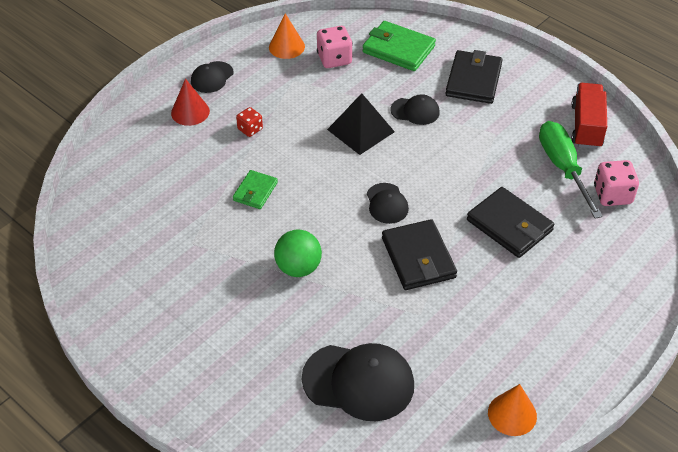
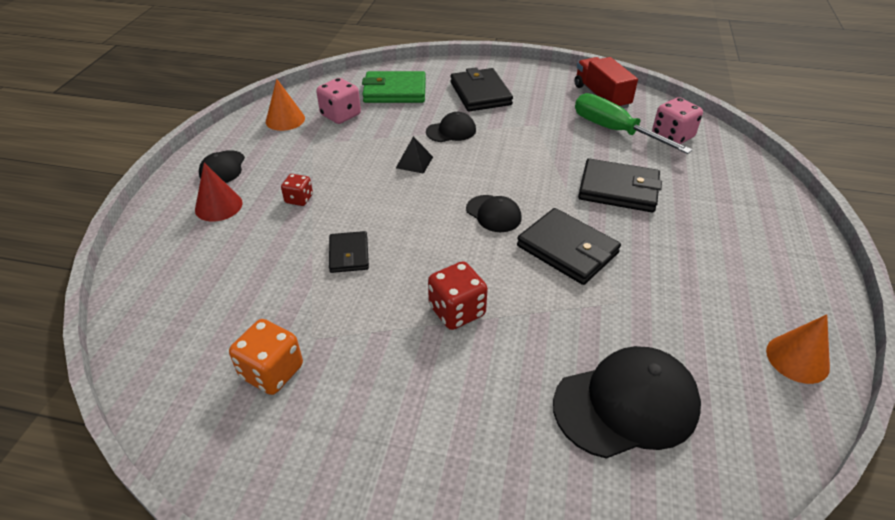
camera: 30 degrees left, 5 degrees down
(153, 254) = (272, 372): none -> orange dice
(255, 191) = (349, 254): green wallet -> black wallet
(298, 268) = (457, 311): green ball -> red dice
(361, 130) = (414, 162): black pyramid -> black pyramid, size x0.56

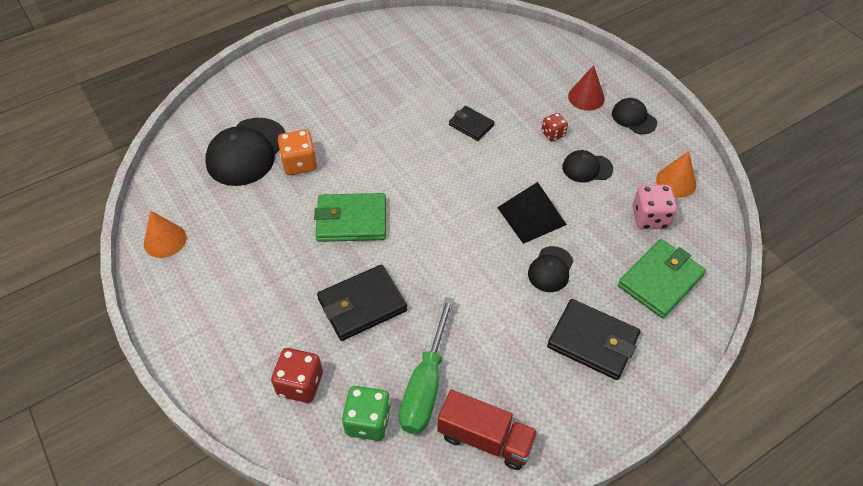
camera: 135 degrees right, 10 degrees up
(272, 372) = (422, 57): orange dice -> orange dice (299, 163)
(414, 162) = (531, 216): black pyramid -> black pyramid, size x1.78
(457, 311) = (374, 138): red dice -> red dice (300, 384)
(493, 214) = (425, 213): black cap -> black cap (587, 168)
(567, 249) = (351, 220): black wallet -> green wallet
(614, 130) = (425, 385): green screwdriver -> green screwdriver turned 105 degrees clockwise
(672, 136) = (368, 421): pink dice -> green dice

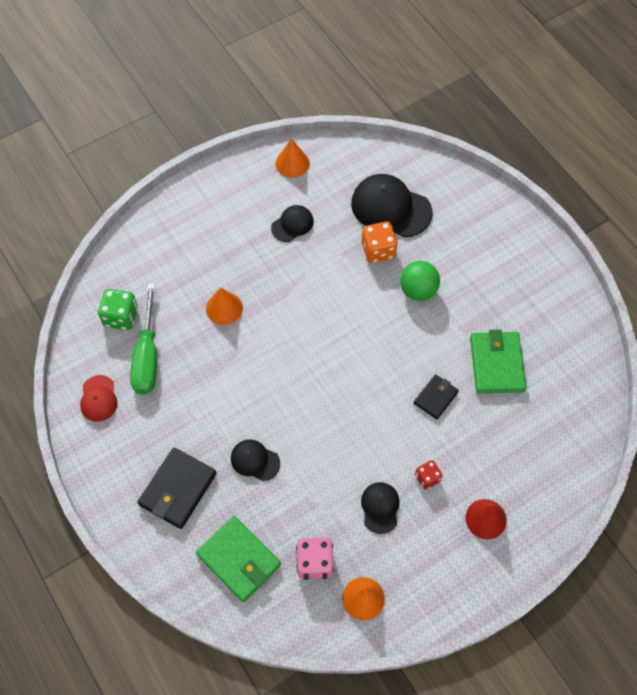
camera: 90 degrees right, 10 degrees up
(300, 384) = (156, 270): red dice -> none
(351, 133) = (418, 290): none -> green ball
(351, 220) = (312, 296): green wallet -> green wallet (496, 364)
(362, 305) = (224, 308): black wallet -> orange cone
(425, 385) = (147, 356): green screwdriver -> green screwdriver turned 105 degrees counterclockwise
(485, 439) = (98, 398): red truck -> red cap
(531, 216) = (317, 448): black pyramid -> none
(633, 118) = (456, 567): black cap -> black cap (292, 224)

